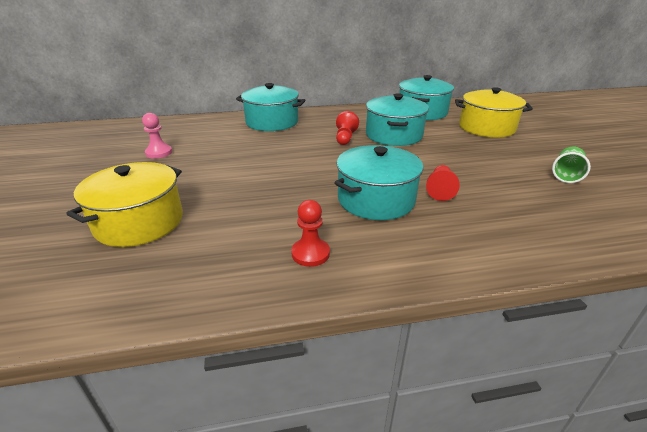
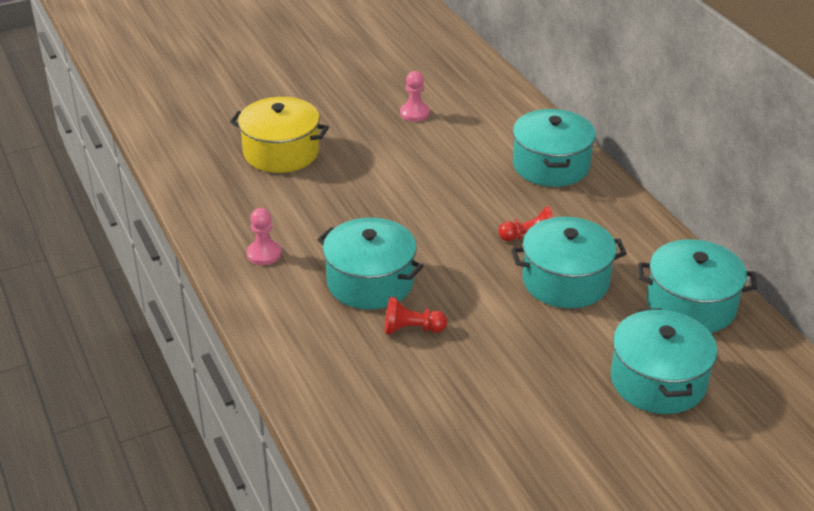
camera: 75 degrees right, 5 degrees up
(310, 253) = (264, 254): red pawn -> pink pawn
(486, 128) = (658, 381): yellow pot -> turquoise pot
(566, 175) = (506, 450): green cup -> none

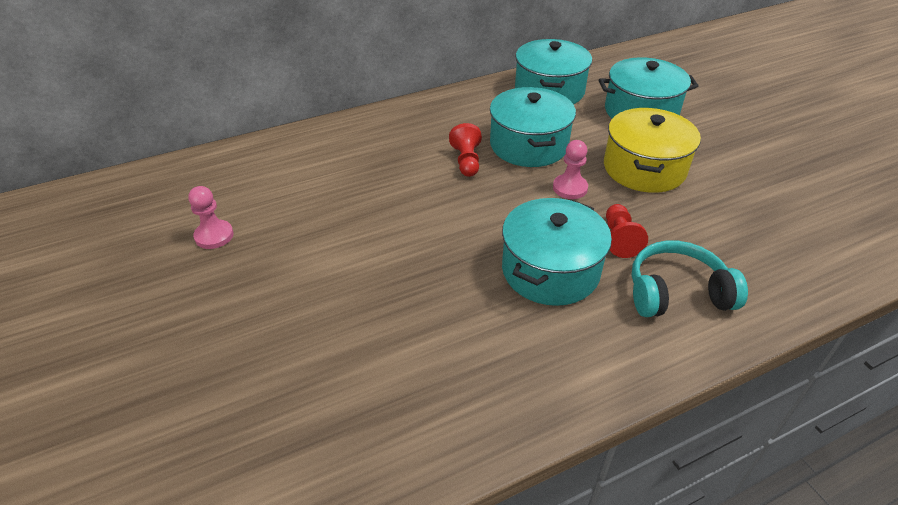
camera: 90 degrees left, 5 degrees up
(264, 254) = (509, 373): pink pawn -> pink pawn (570, 188)
(281, 152) = (268, 370): yellow pot -> yellow pot (644, 168)
(339, 356) = (677, 292): none -> turquoise headphones
(551, 165) = (348, 143): turquoise pot -> none

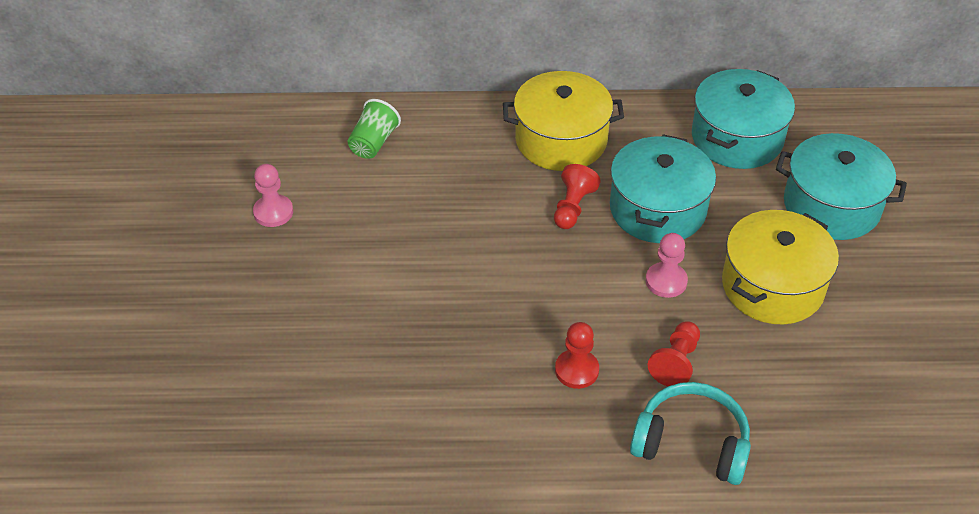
camera: 25 degrees right, 5 degrees up
(279, 162) = (373, 142): none -> green cup
(428, 123) = (561, 140): none -> yellow pot
(550, 270) = (576, 370): turquoise pot -> red pawn

